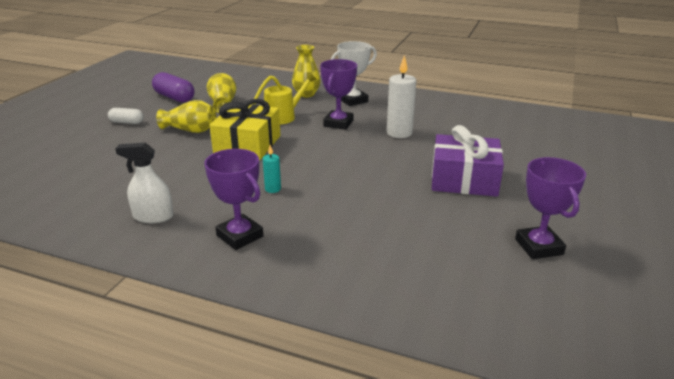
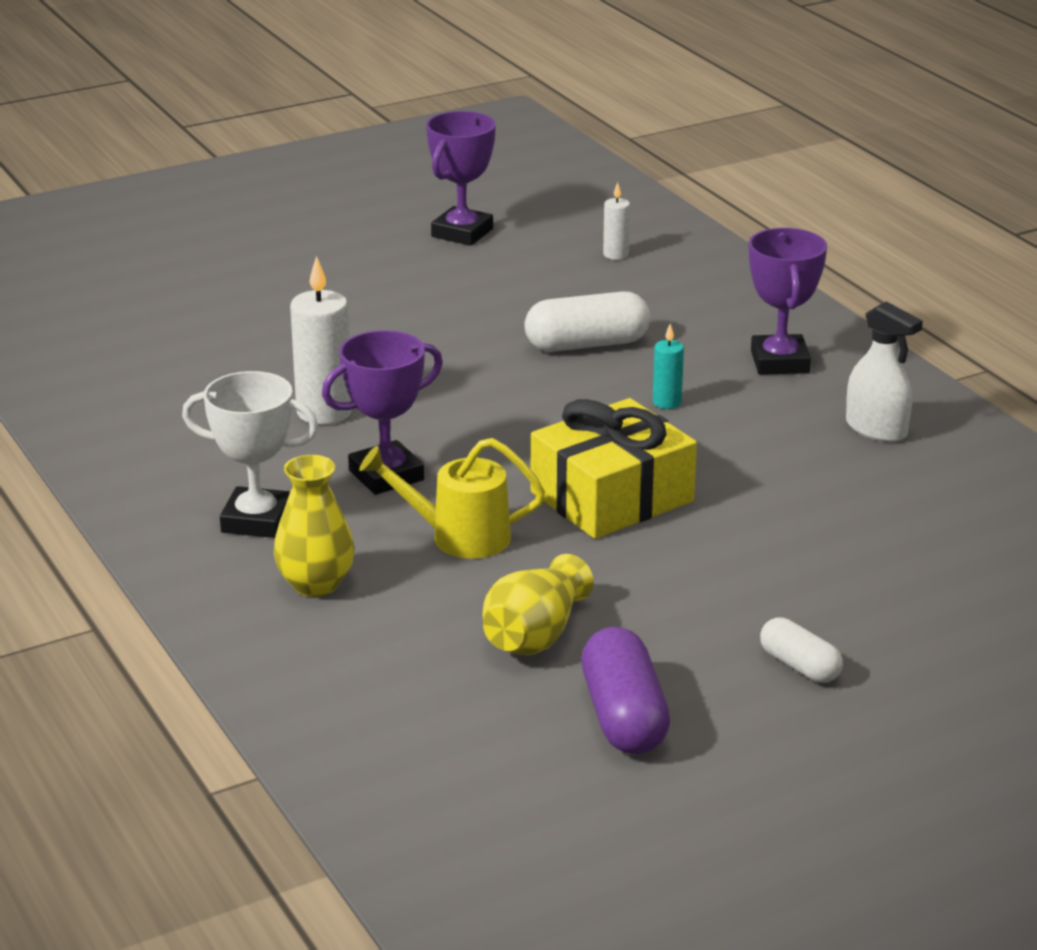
camera: 140 degrees left, 0 degrees up
(191, 130) = (682, 579): yellow vase -> none
(351, 203) = (587, 344): none -> white capsule
(433, 275) = (615, 254): none -> white candle
(464, 179) = (388, 313): purple gift -> none

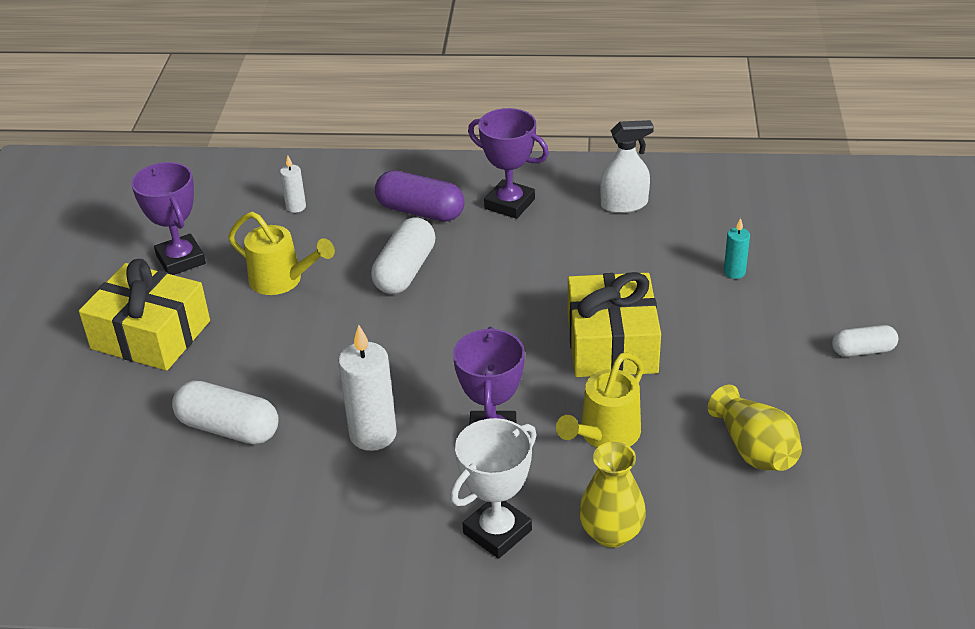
camera: 55 degrees left, 10 degrees up
(258, 341) = (229, 428): none -> white capsule
(341, 260) = (151, 335): none -> yellow gift
(493, 290) = (283, 280): none -> yellow watering can
(624, 716) = (873, 448): purple capsule -> purple capsule (420, 211)
(667, 402) = (515, 270): turquoise candle -> turquoise candle (734, 272)

